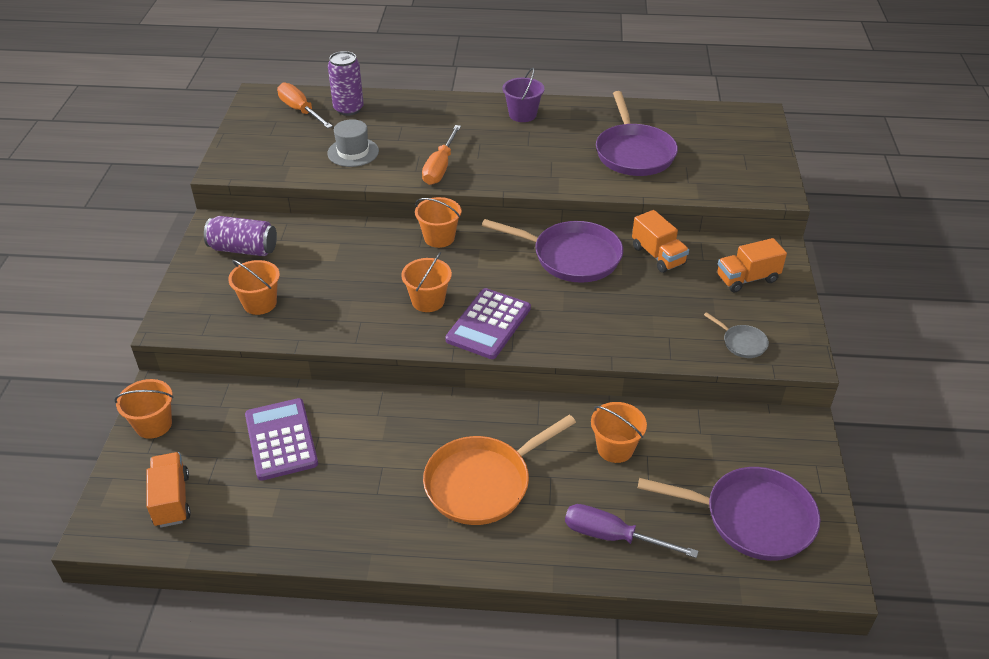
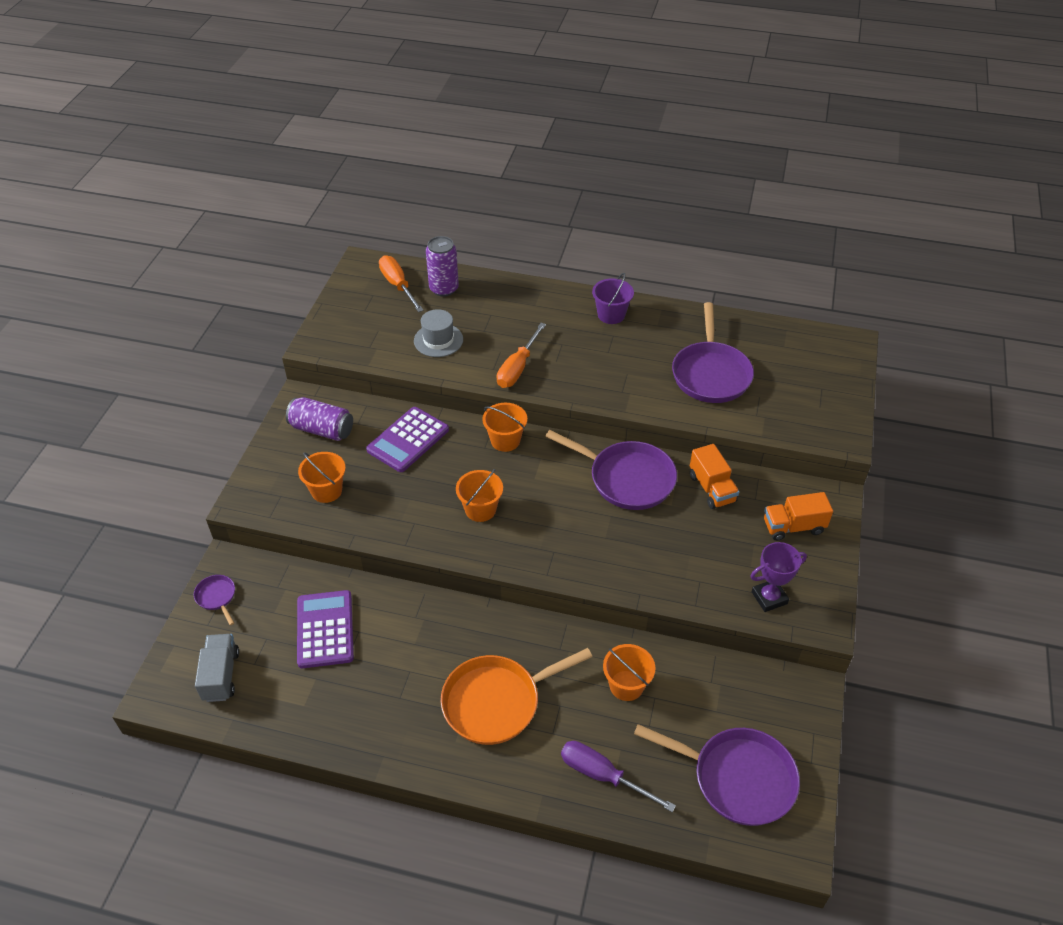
camera: 10 degrees right, 5 degrees up
(153, 424) = (217, 597): orange bucket -> purple pan
(172, 500) = (221, 675): orange truck -> grey truck
(488, 324) = (531, 543): purple calculator -> purple calculator (408, 440)
(742, 343) = (769, 598): grey pan -> purple trophy

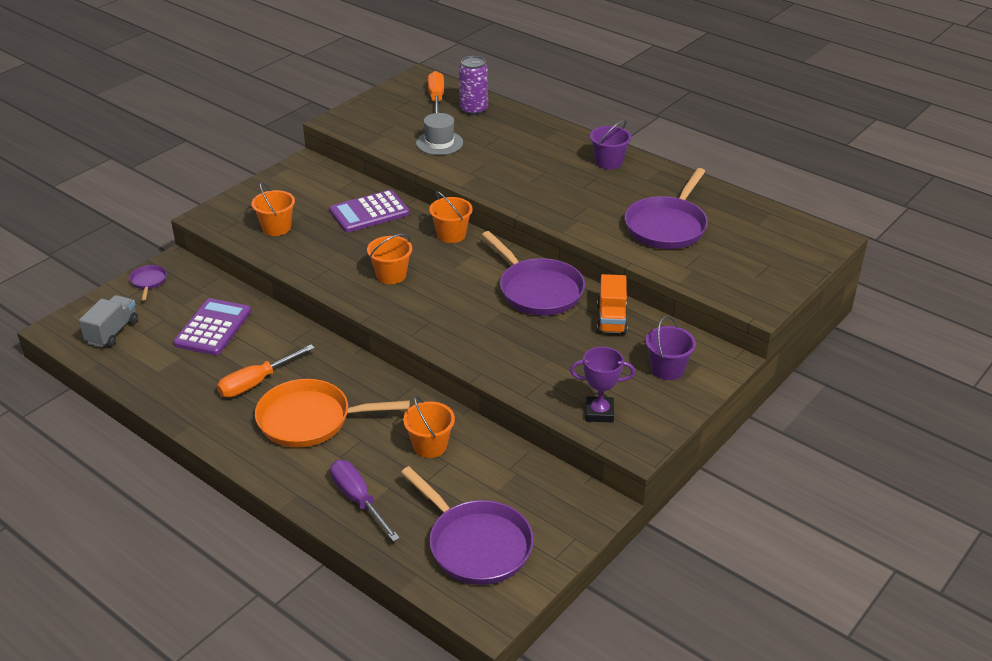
camera: 25 degrees right, 10 degrees down
(322, 429) = (305, 187): purple can -> none
(518, 368) = (492, 178): orange screwdriver -> orange screwdriver (256, 382)
(793, 527) = (667, 369): orange truck -> purple bucket

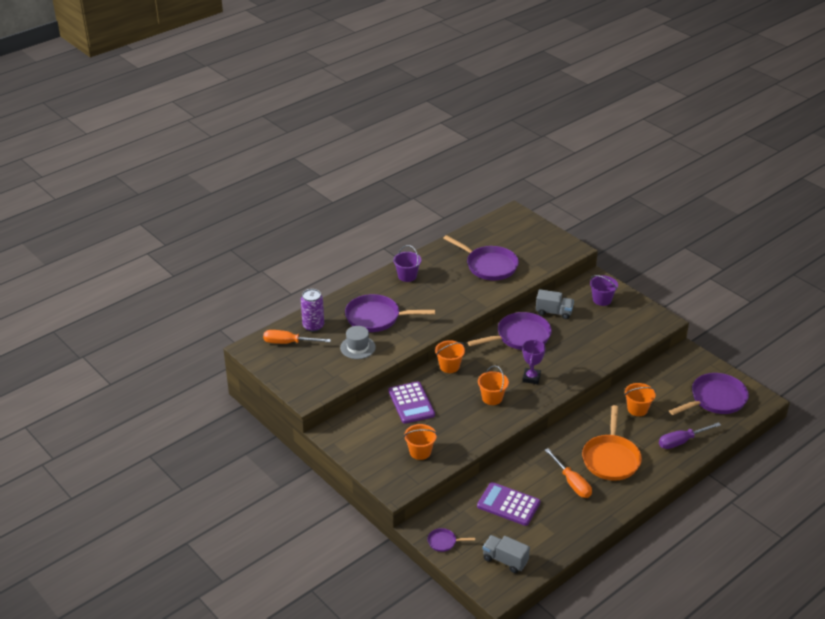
camera: 80 degrees left, 0 degrees up
(505, 149) = (376, 318): none -> purple pan
(599, 412) = (637, 329): purple trophy -> purple trophy (531, 378)
(611, 319) = (554, 312): orange truck -> grey truck

